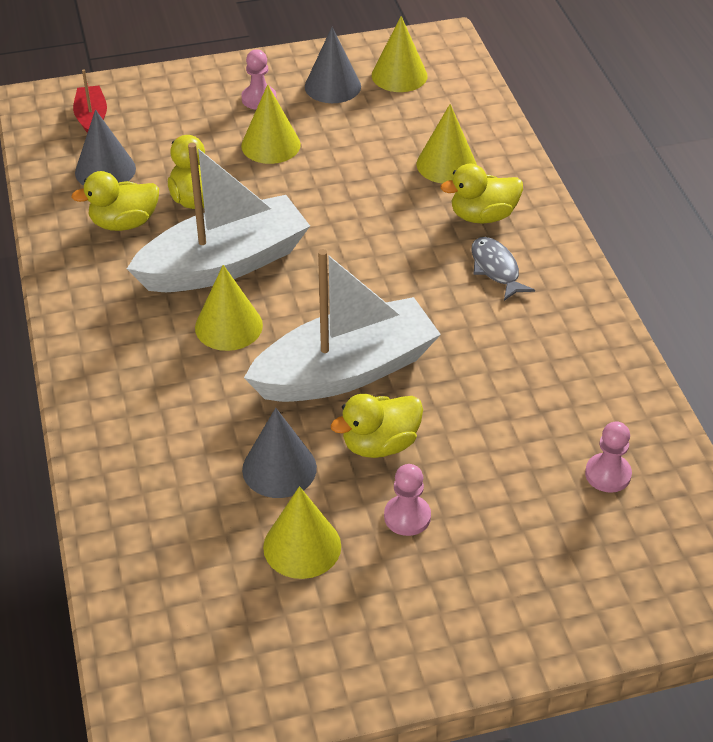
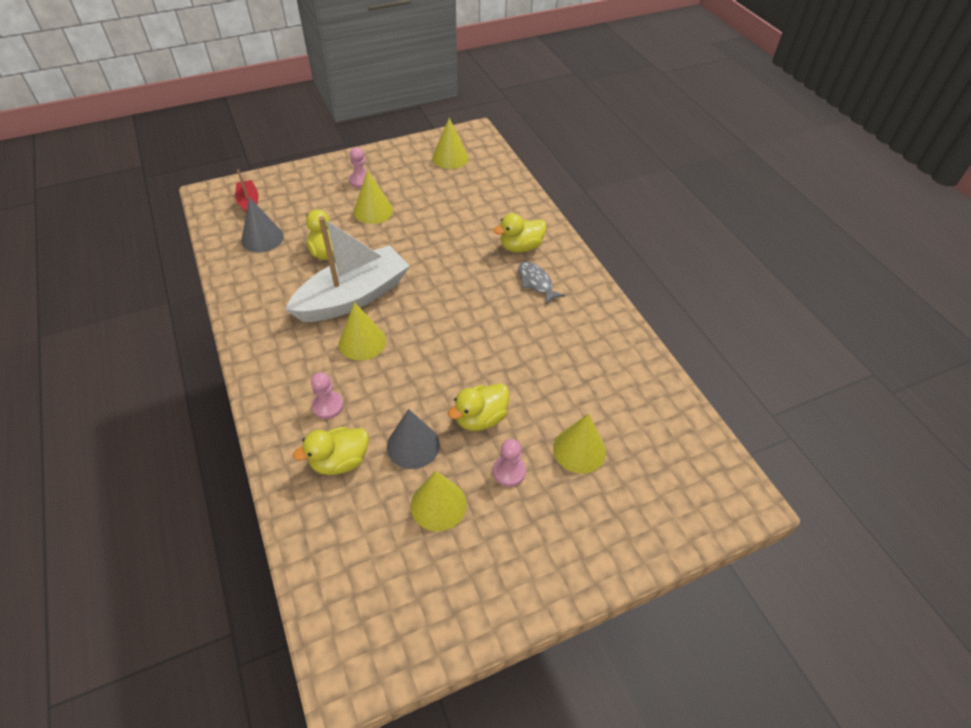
camera: 10 degrees left, 5 degrees up
(124, 223) = (280, 274): yellow duck -> yellow duck (340, 461)
(332, 86) = (408, 168): grey cone -> none
(346, 371) = (448, 366): white boat -> none
(446, 164) = (490, 214): yellow cone -> yellow cone (579, 450)
(608, 474) = (638, 422): pink pawn -> pink pawn (328, 406)

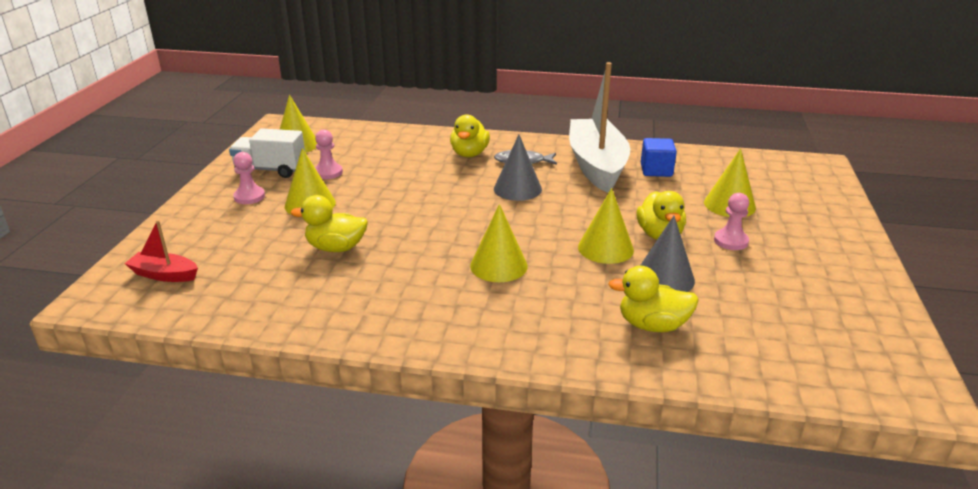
camera: 55 degrees left, 20 degrees down
(262, 238) = (246, 282): grey cone -> grey cone (517, 189)
(328, 406) = (569, 311): pink pawn -> pink pawn (328, 172)
(340, 461) = (652, 325): yellow duck -> yellow duck turned 90 degrees clockwise
(353, 297) = (426, 252): white boat -> white boat (596, 165)
(403, 168) = (270, 170): none -> white truck
(438, 504) = (745, 286): yellow cone -> yellow cone (605, 248)
(602, 373) = (656, 170): none -> blue cube

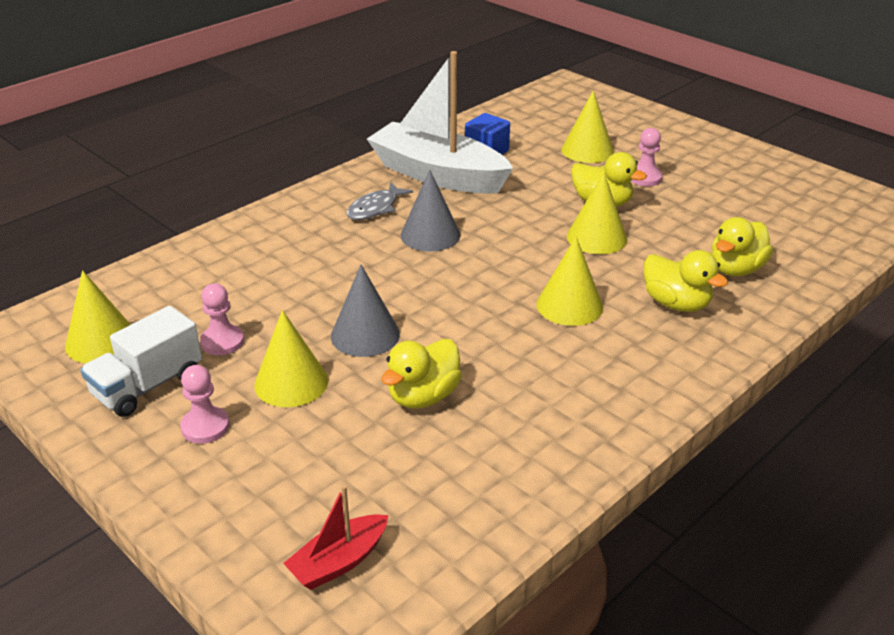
camera: 55 degrees left, 5 degrees up
(469, 154) = (312, 230): yellow duck -> yellow duck (676, 304)
(664, 278) = (671, 232): grey cone -> grey cone (365, 335)

